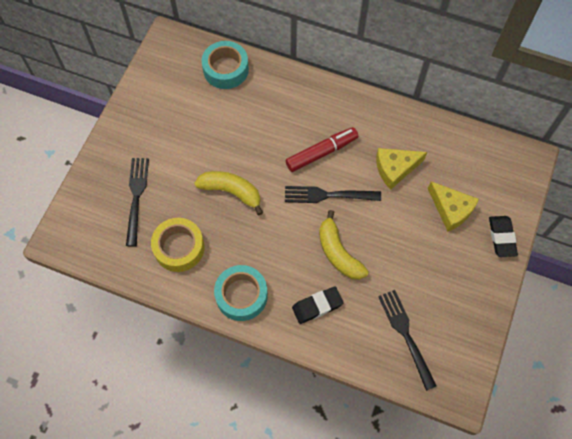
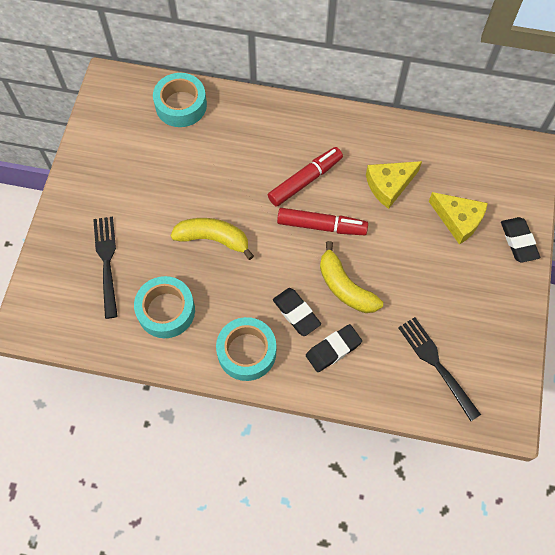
camera: 10 degrees left, 0 degrees up
(179, 248) = (166, 310): yellow tape -> turquoise tape
(291, 269) = (296, 313): none -> black eraser
(328, 195) = (321, 226): black fork -> red marker

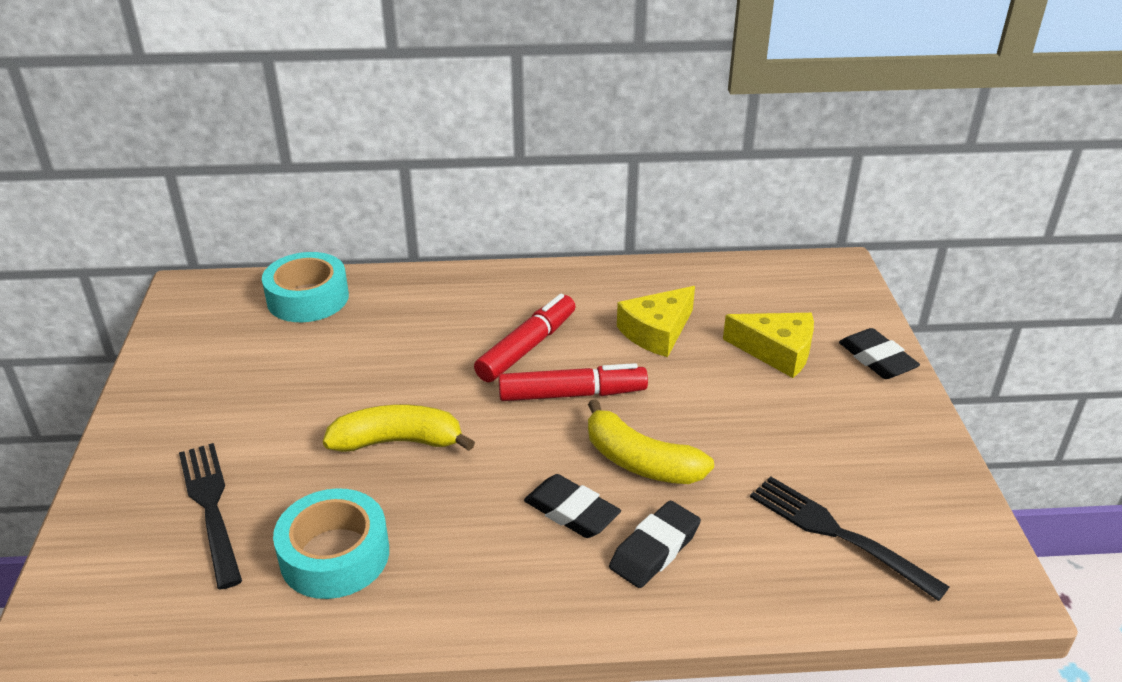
camera: 15 degrees left, 30 degrees down
(246, 352) = (501, 586): turquoise tape -> none

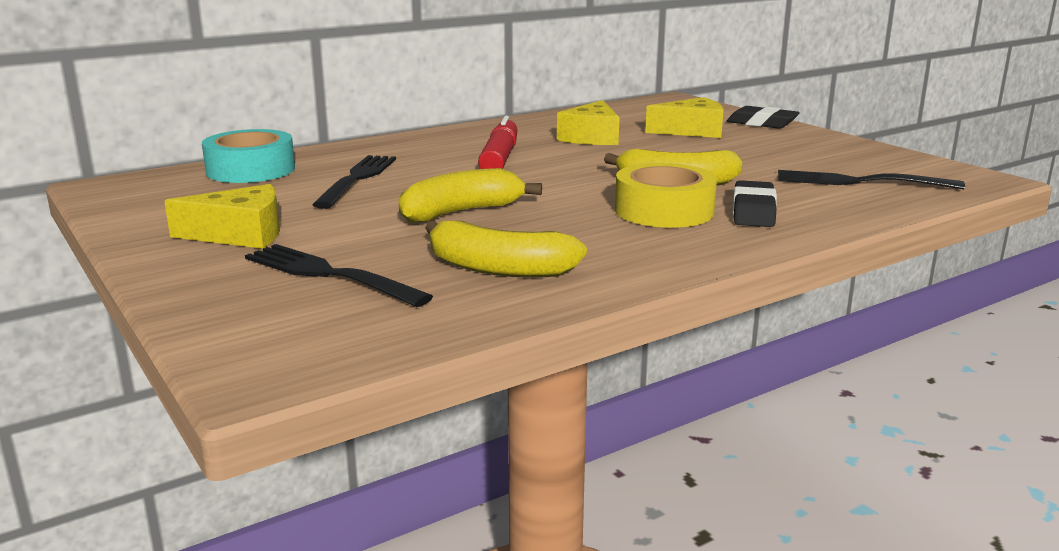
camera: 30 degrees left, 15 degrees down
(208, 412) = (240, 234): none -> yellow cheese
(335, 555) = (498, 269): turquoise tape -> yellow banana
(373, 345) = (357, 179): none -> black fork
(571, 512) = (664, 211): black eraser -> yellow tape
(572, 394) = (573, 169): red marker -> none

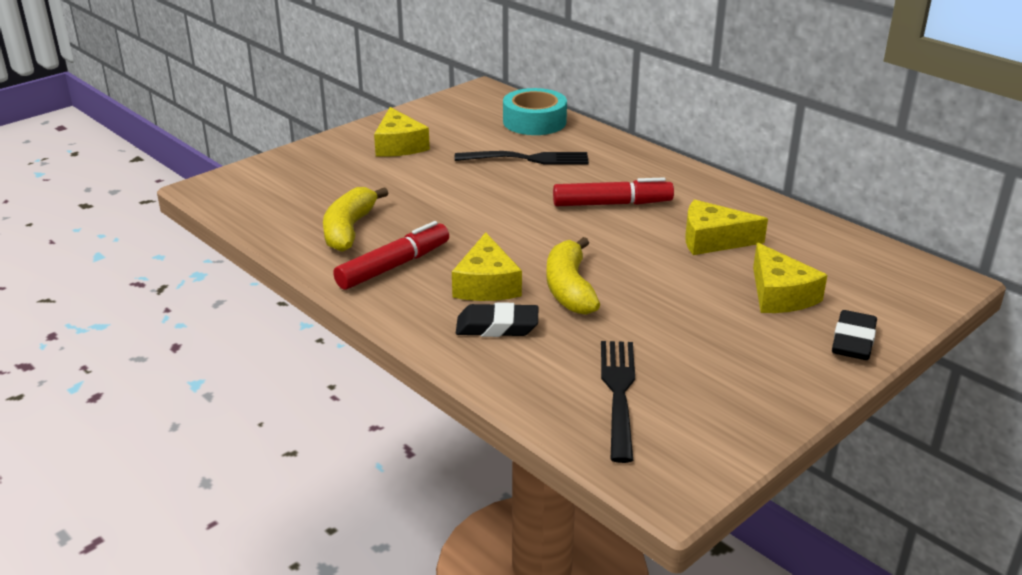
camera: 80 degrees right, 10 degrees up
(329, 275) = (334, 181): black fork -> none
(461, 212) = (460, 205): yellow banana -> none
(612, 248) = (393, 266): none -> red marker
(664, 211) = (487, 284): yellow tape -> yellow cheese

